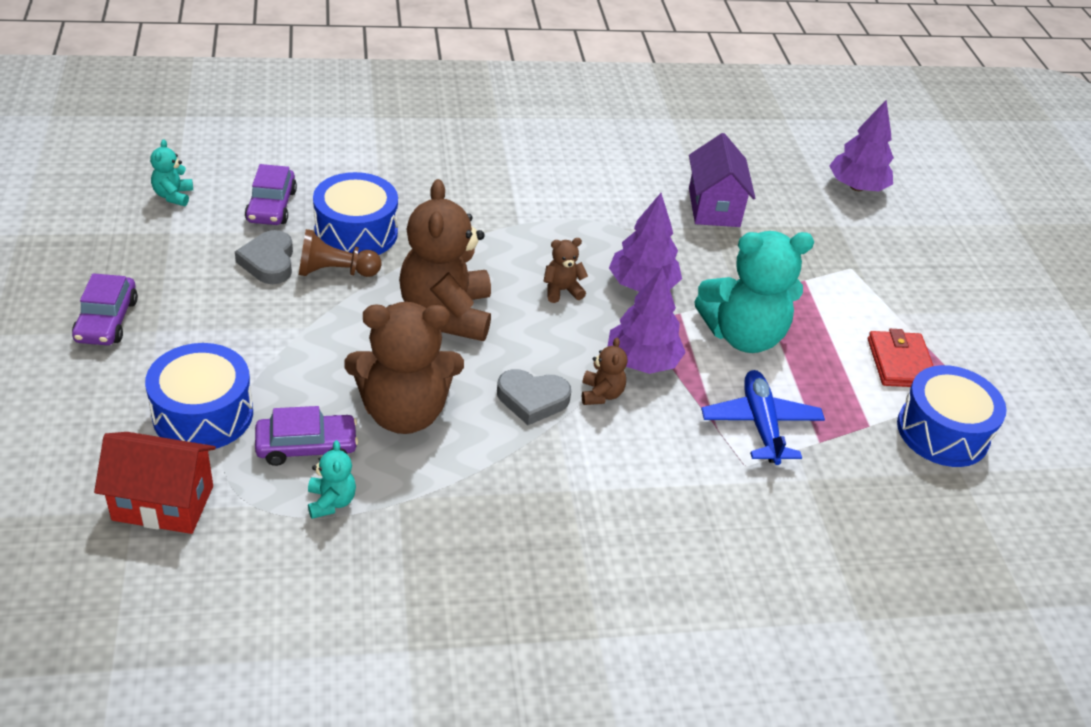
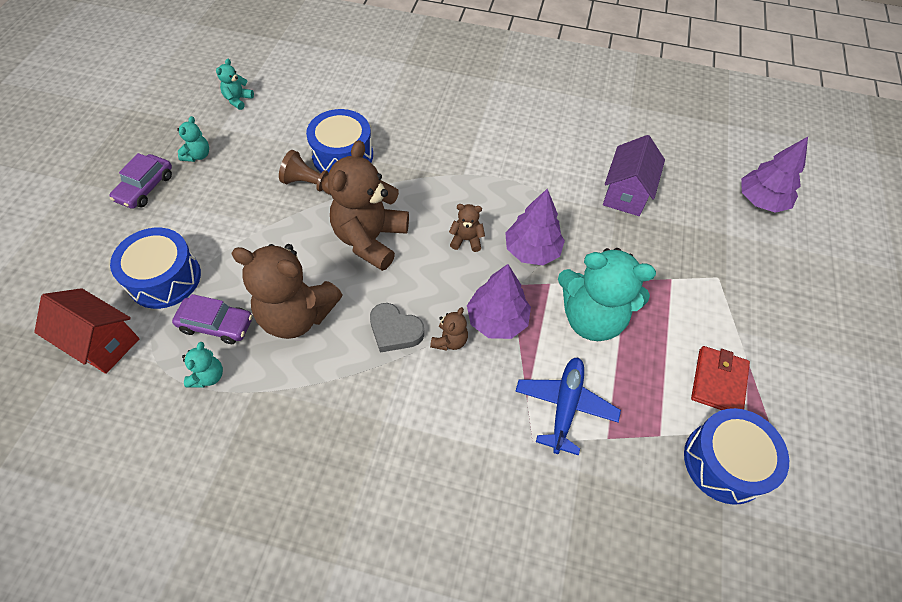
camera: 25 degrees right, 15 degrees up
(158, 269) = (198, 155): none -> turquoise teddy bear
(269, 262) = (271, 166): grey heart -> none
(271, 206) = (297, 121): purple car -> none

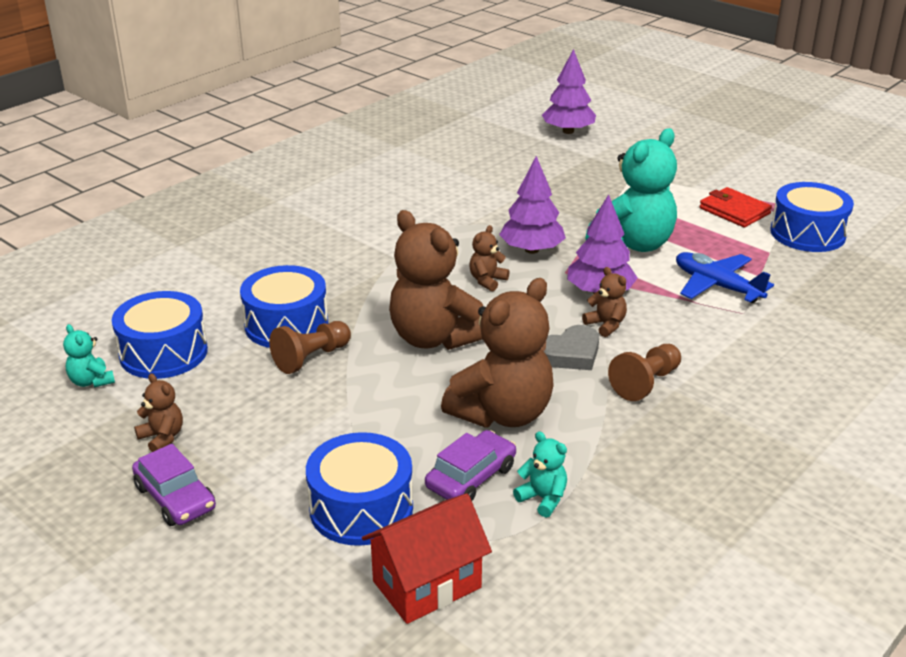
camera: 60 degrees left, 25 degrees down
(198, 155) = (162, 437): turquoise teddy bear -> brown teddy bear
(281, 115) = (163, 353): none -> blue drum
(381, 396) = (646, 383): none -> brown pawn
(626, 193) = (504, 183): purple house -> none

